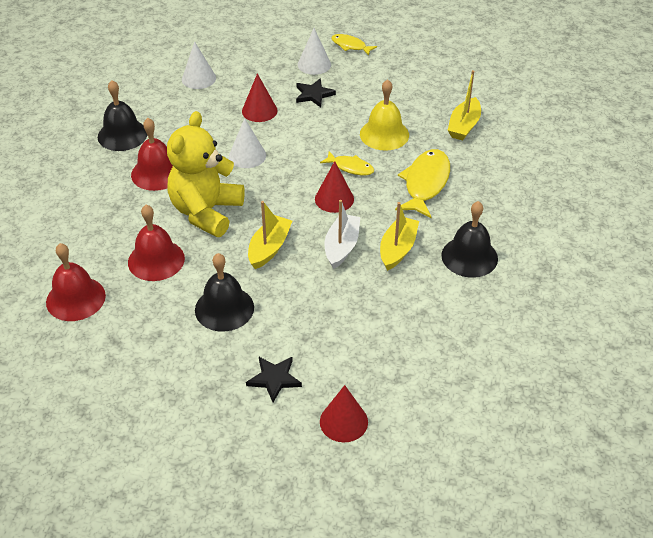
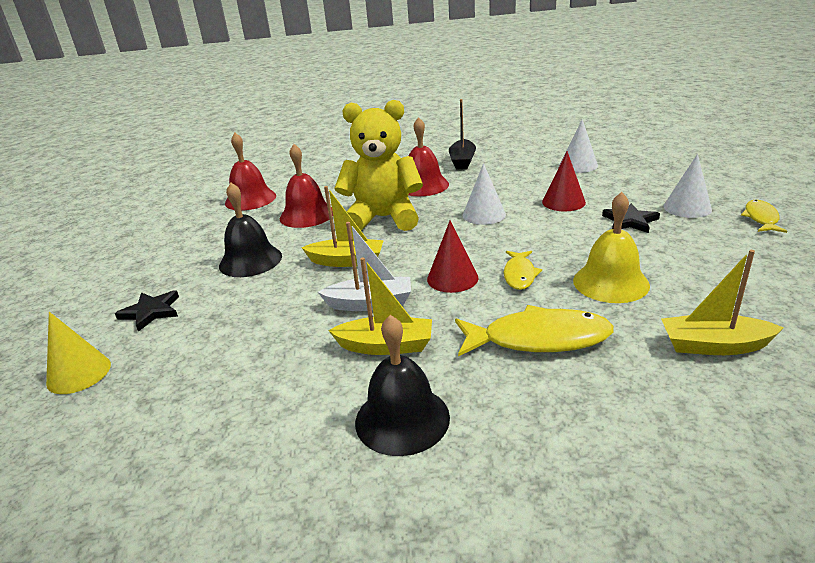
camera: 75 degrees right, 15 degrees down
(122, 135) = (462, 161): black bell -> black boat
(343, 421) = (79, 373): red cone -> yellow cone

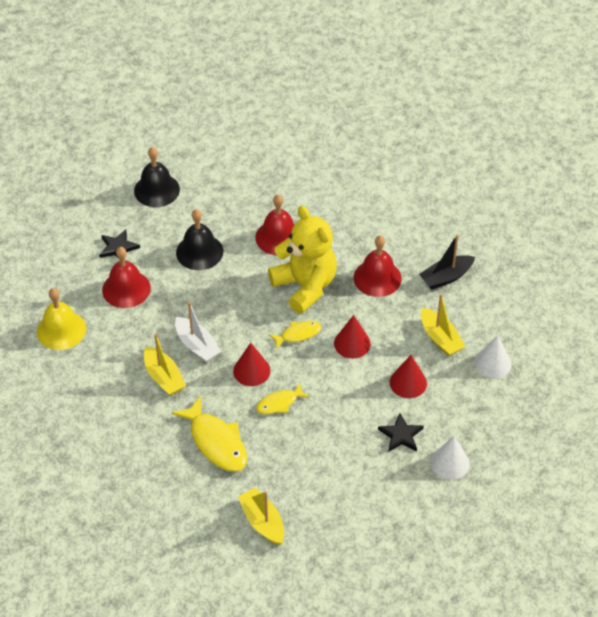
camera: 50 degrees right, 20 degrees up
(79, 373) = (55, 263): yellow cone -> none
(250, 199) = (278, 183): red bell -> red bell (126, 289)
(347, 261) = (234, 303): yellow boat -> yellow boat (440, 338)
(402, 419) = (116, 416): black bell -> black bell (156, 190)
(484, 215) = (352, 343): white cone -> red cone
(610, 282) = (301, 453): yellow bell -> yellow bell (61, 330)
(761, 218) = (460, 512): yellow fish -> yellow fish (298, 334)

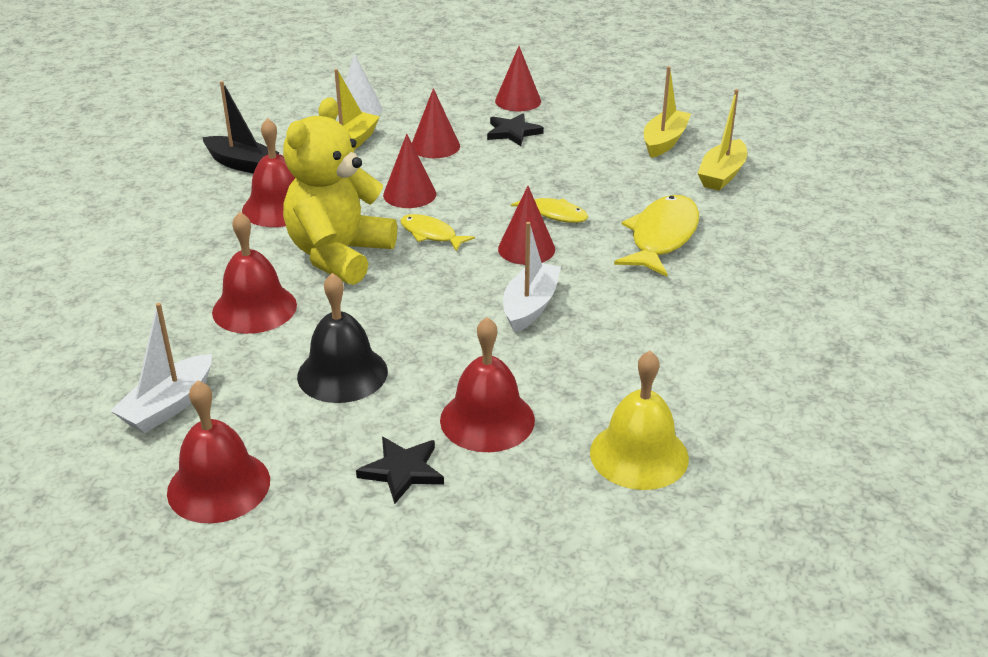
camera: 120 degrees left, 15 degrees down
(156, 190) = (218, 486): black bell -> red bell
(163, 377) = (614, 313): yellow boat -> yellow boat (664, 141)
(222, 188) = (168, 406): none -> white boat
(450, 463) = (518, 101): white cone -> red cone

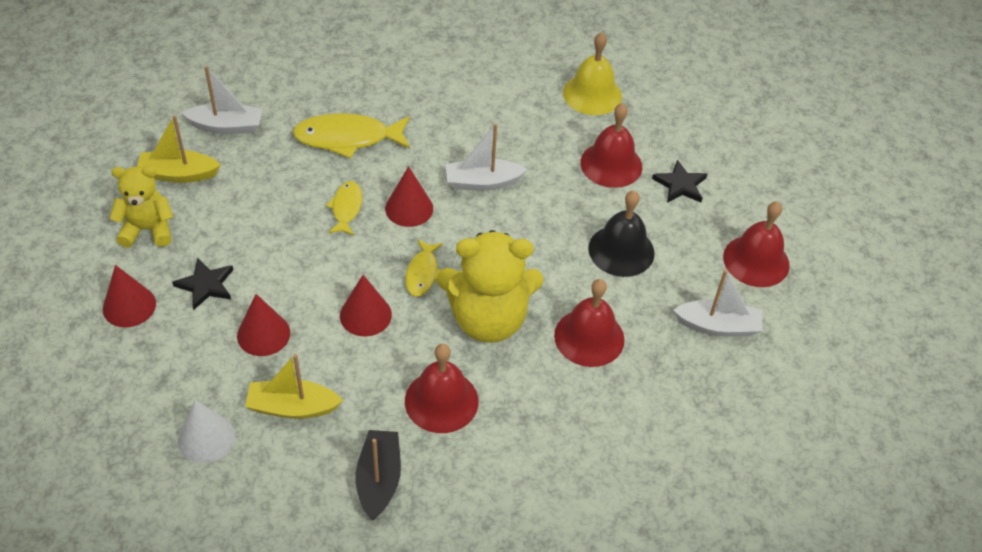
camera: 120 degrees left, 15 degrees up
(600, 119) = (148, 229): none -> yellow teddy bear
(722, 175) = (226, 126): yellow boat -> white boat

